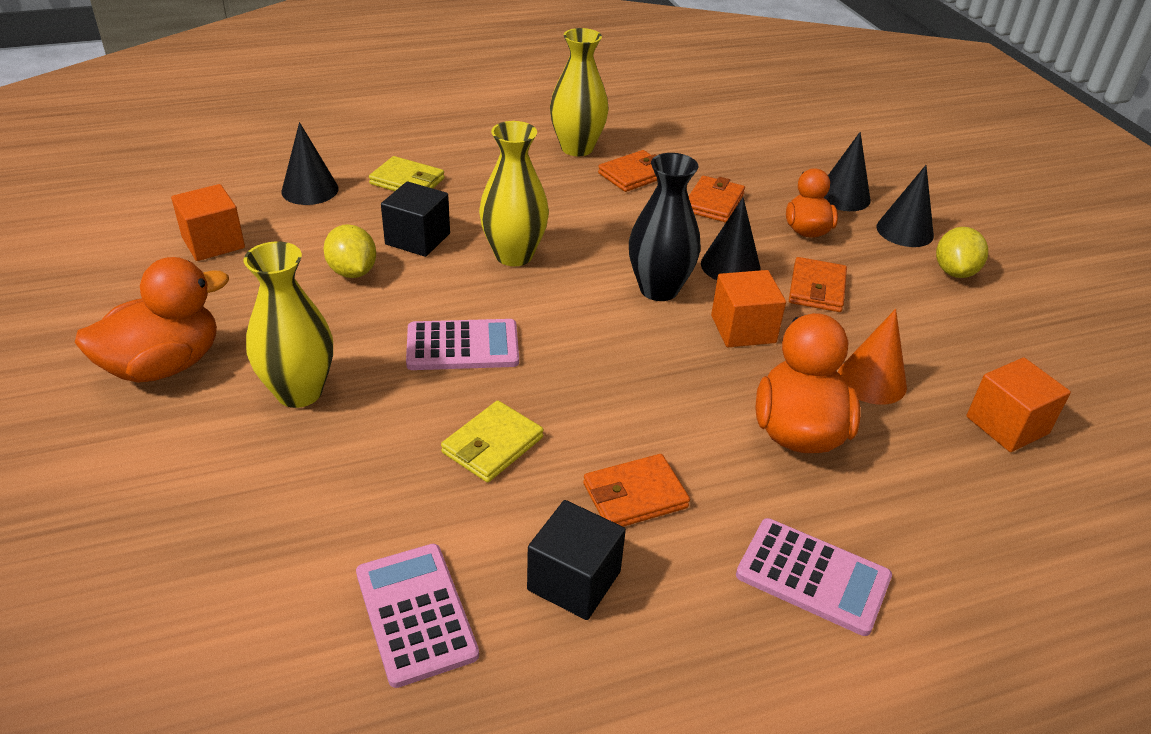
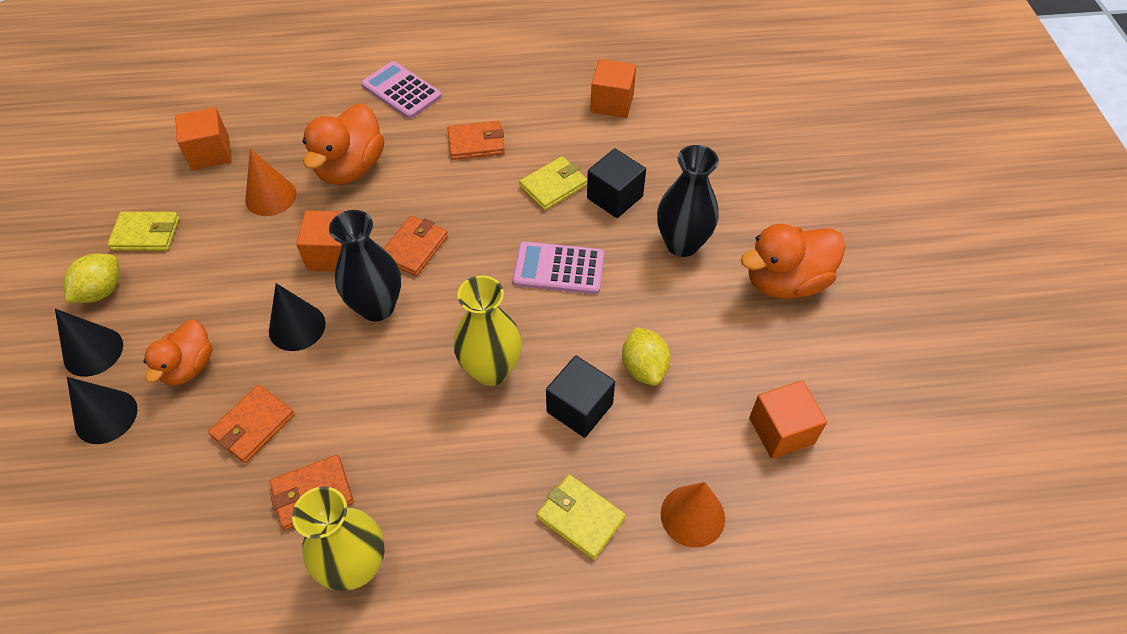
camera: 165 degrees left, 15 degrees up
(299, 392) = (682, 244): yellow vase -> black vase
(310, 190) = (692, 515): black cone -> orange cone
(416, 613) = (612, 103): pink calculator -> orange cube
(574, 581) = (527, 106): black cube -> black cube (614, 197)
(816, 288) = (240, 289): orange wallet -> orange wallet (414, 248)
(973, 324) = (146, 234): none -> yellow wallet

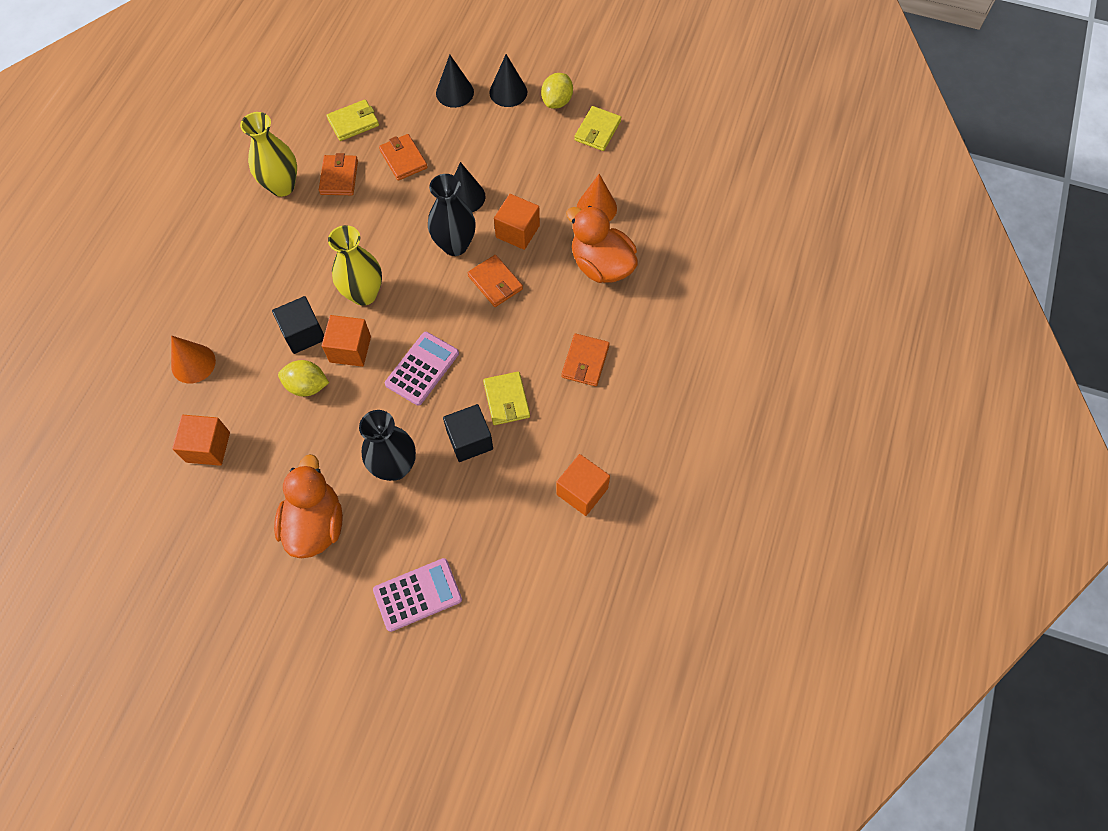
camera: 115 degrees right, 10 degrees up
(102, 291) = (557, 101): yellow lemon -> yellow lemon turned 60 degrees clockwise
(189, 366) = (467, 136): orange duck -> none
(210, 153) = (664, 180): orange cube -> orange cube (350, 349)
(401, 91) = (679, 327): pink calculator -> pink calculator (417, 595)
(580, 518) = (234, 303): yellow wallet -> yellow wallet (353, 122)

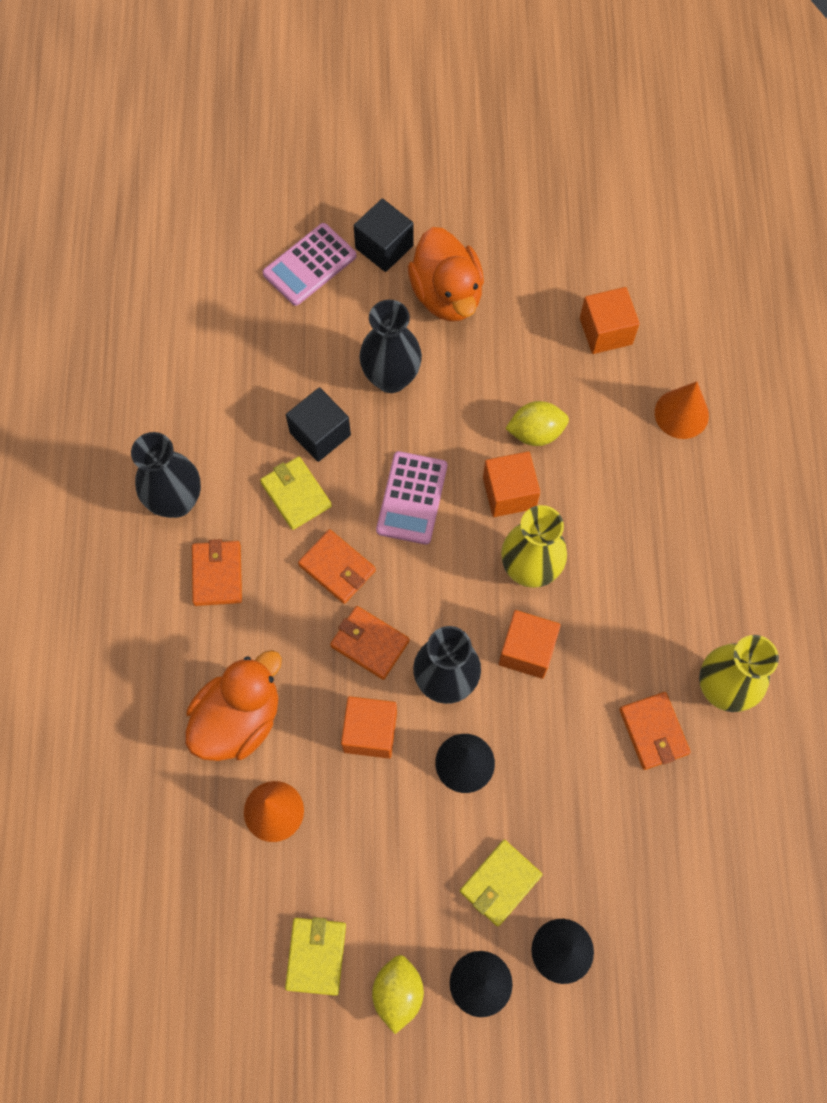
camera: 160 degrees right, 5 degrees up
(303, 333) = (575, 493): black cube -> black cube (384, 247)
(353, 122) = (684, 835): yellow wallet -> yellow wallet (500, 883)
(403, 159) = (580, 795): orange wallet -> orange wallet (337, 568)
(582, 491) = (173, 420): orange cube -> orange cube (527, 650)
(599, 425) = (176, 501): none -> black vase
(601, 265) = (238, 719): orange duck -> orange duck turned 75 degrees counterclockwise

